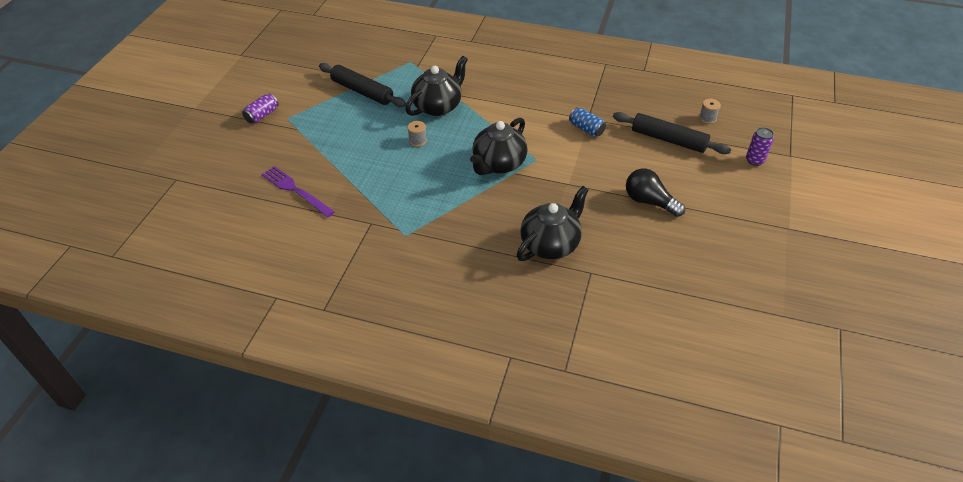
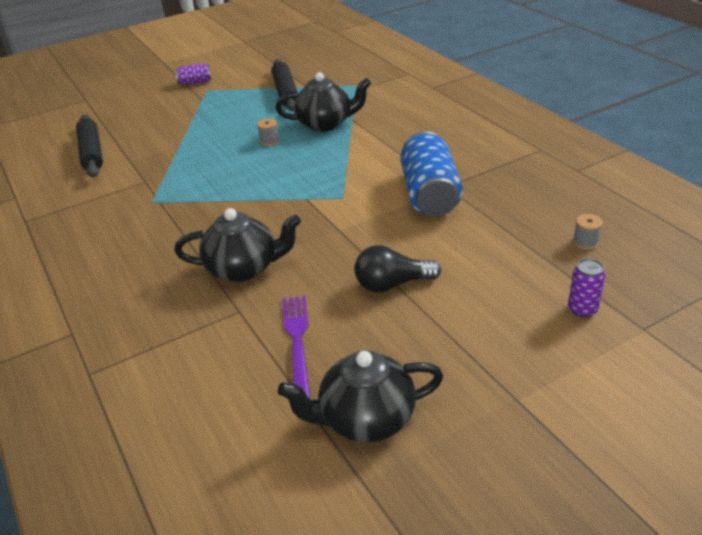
camera: 45 degrees right, 10 degrees down
(296, 191) = (136, 137): purple fork -> purple fork (297, 341)
(498, 164) = (304, 186): black teapot -> black teapot (365, 419)
(586, 129) = (430, 194): blue can -> blue can, size x2.13
(649, 201) = (392, 284): black light bulb -> black light bulb turned 90 degrees counterclockwise
(668, 140) = (504, 241): black rolling pin -> black rolling pin (92, 153)

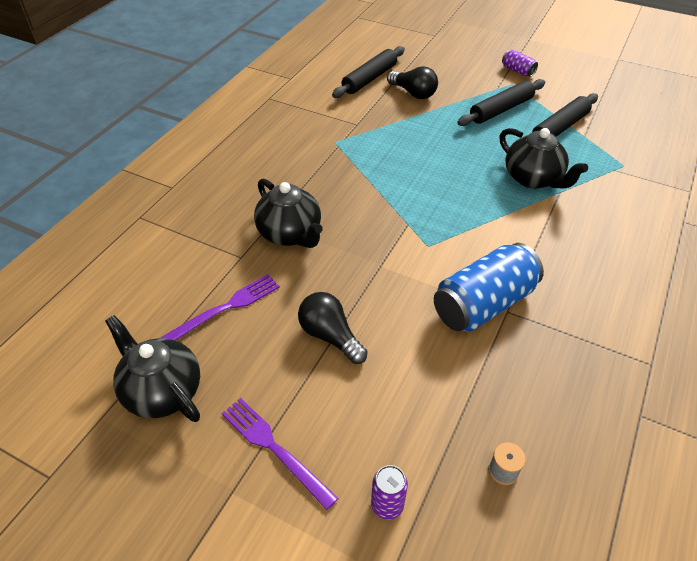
camera: 55 degrees right, 10 degrees up
(148, 138) = (413, 93): none -> black light bulb
(230, 107) = (501, 110): none -> black rolling pin
(269, 141) = (471, 159): grey spool -> none
(489, 357) = (275, 449): none -> purple fork

